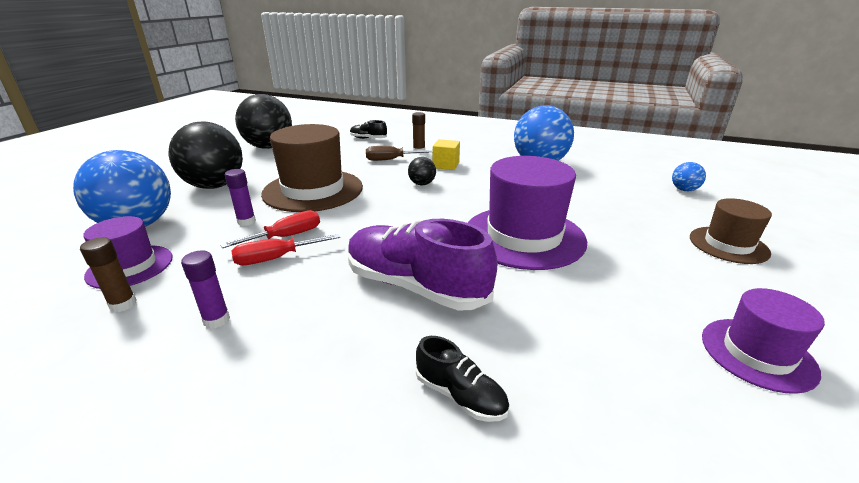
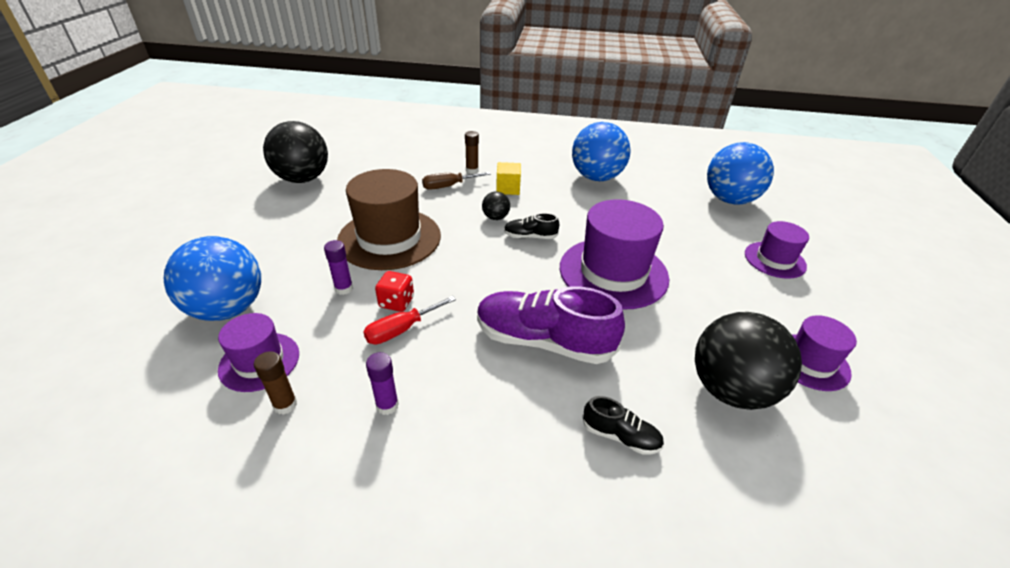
camera: 15 degrees left, 10 degrees up
(215, 186) = (277, 244): black ball -> black ball (730, 389)
(286, 236) = (396, 302): red screwdriver -> red dice
(368, 138) = (409, 156): black shoe -> black shoe (530, 237)
(684, 190) = (729, 200): blue ball -> blue ball, size x2.26
(728, 245) = (774, 260): brown hat -> purple hat

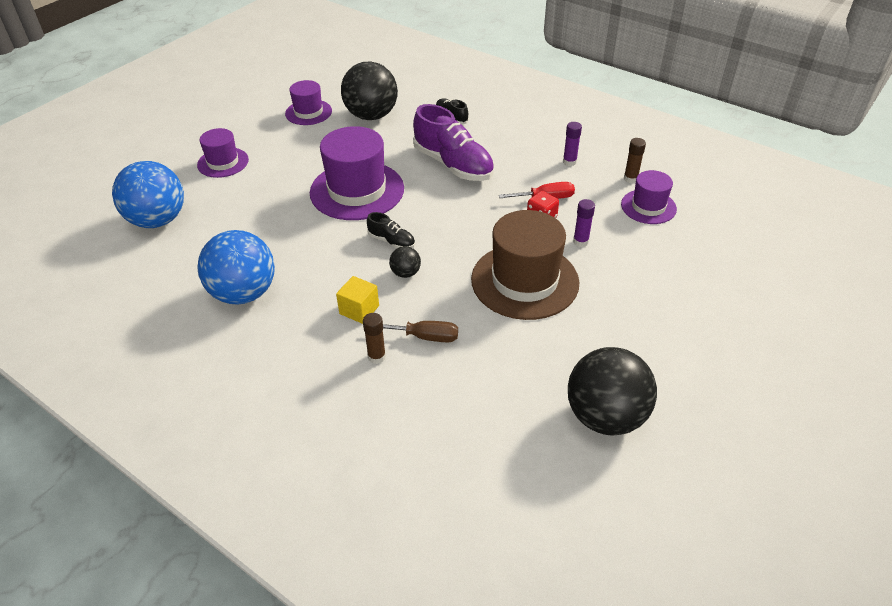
camera: 150 degrees left, 5 degrees up
(228, 309) = (677, 252): blue ball -> none

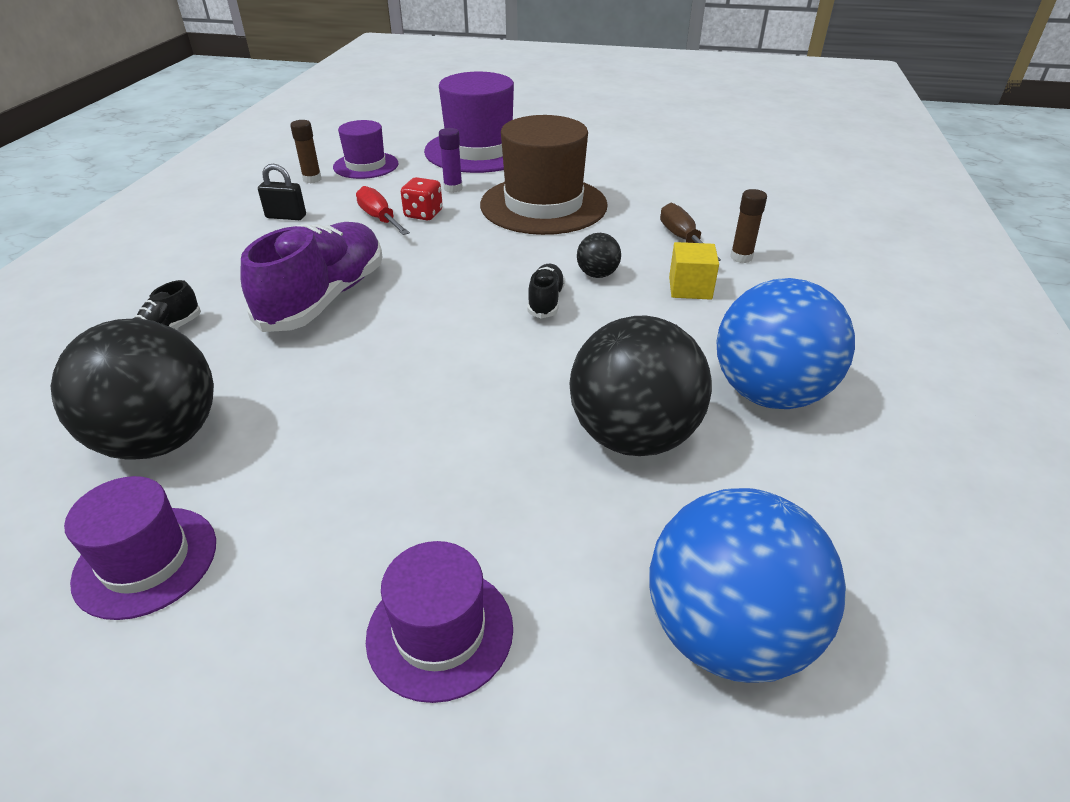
camera: 115 degrees left, 5 degrees down
(357, 190) = (443, 370): purple hat -> purple hat (479, 151)
(569, 162) = (286, 216): purple glue stick -> black padlock
(605, 416) = (673, 151): black ball -> black ball (633, 436)

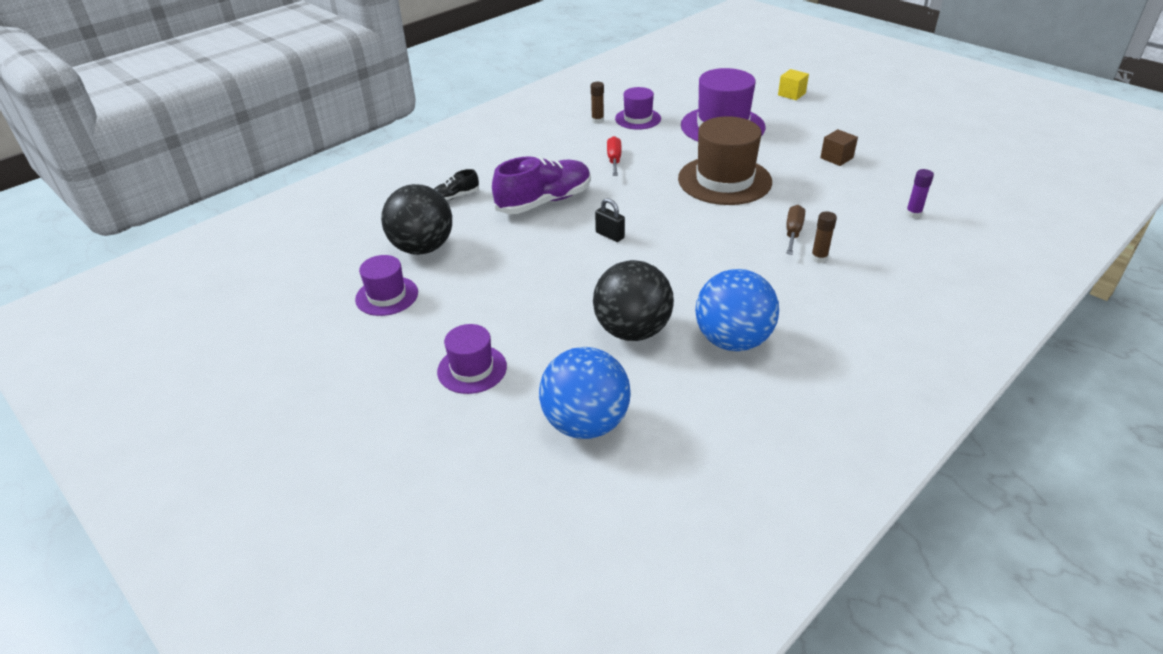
camera: 35 degrees right, 0 degrees up
(286, 216) = (563, 143): black padlock -> black padlock (610, 235)
(423, 214) = (642, 165): red dice -> none
(453, 188) = (677, 151): purple glue stick -> purple glue stick (913, 214)
(545, 301) = (661, 244): black shoe -> none
(597, 274) = (709, 238): black ball -> none
(636, 153) = (836, 158): none -> brown cube
(690, 288) = (759, 266): yellow cube -> yellow cube (791, 94)

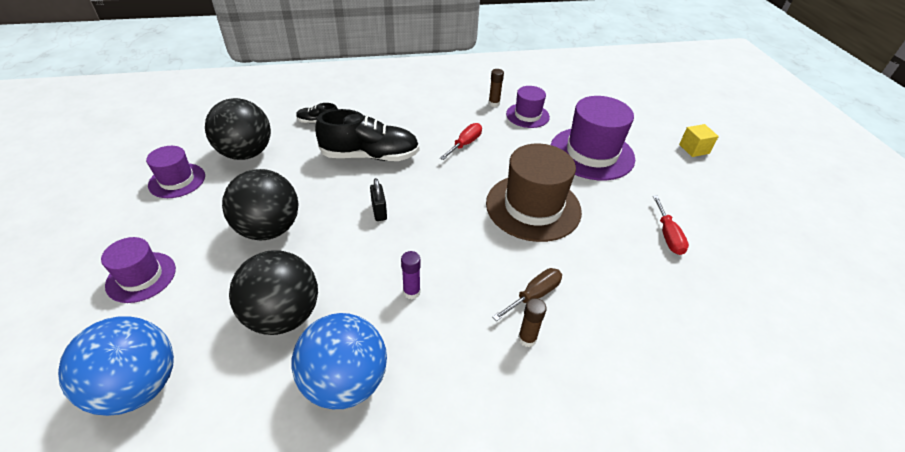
camera: 30 degrees right, 5 degrees up
(534, 288) = (269, 229): none -> black ball
(544, 201) = (370, 156): purple shoe -> black shoe
(836, 158) = (667, 235): brown cube -> red screwdriver
(913, 214) = (684, 343): purple glue stick -> purple glue stick (411, 292)

